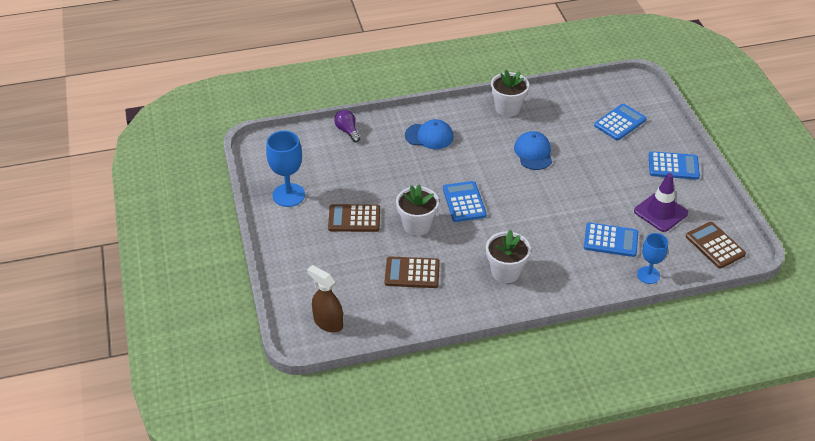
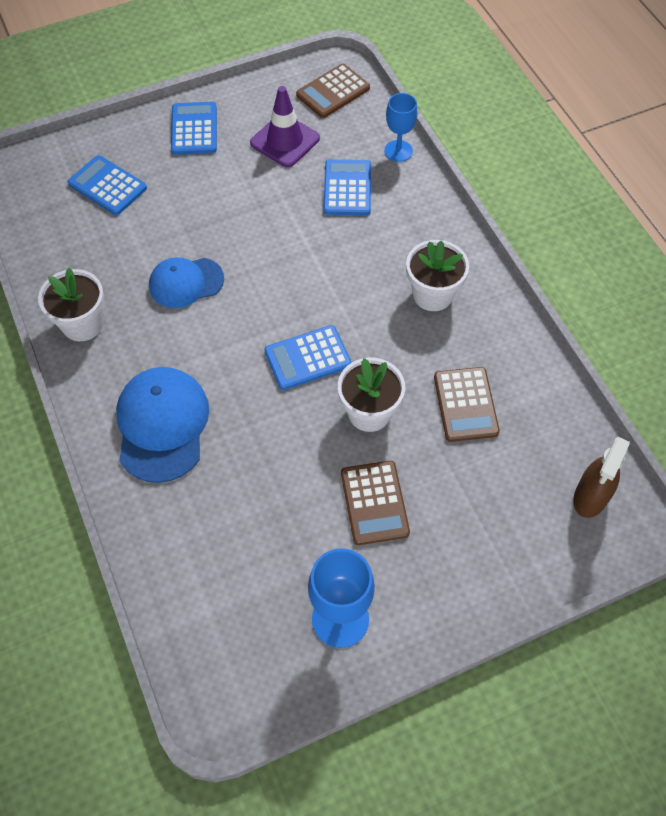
camera: 100 degrees left, 15 degrees up
(347, 131) = (161, 556): purple light bulb -> none
(429, 136) = (162, 425): blue cap -> blue cap, size x1.52

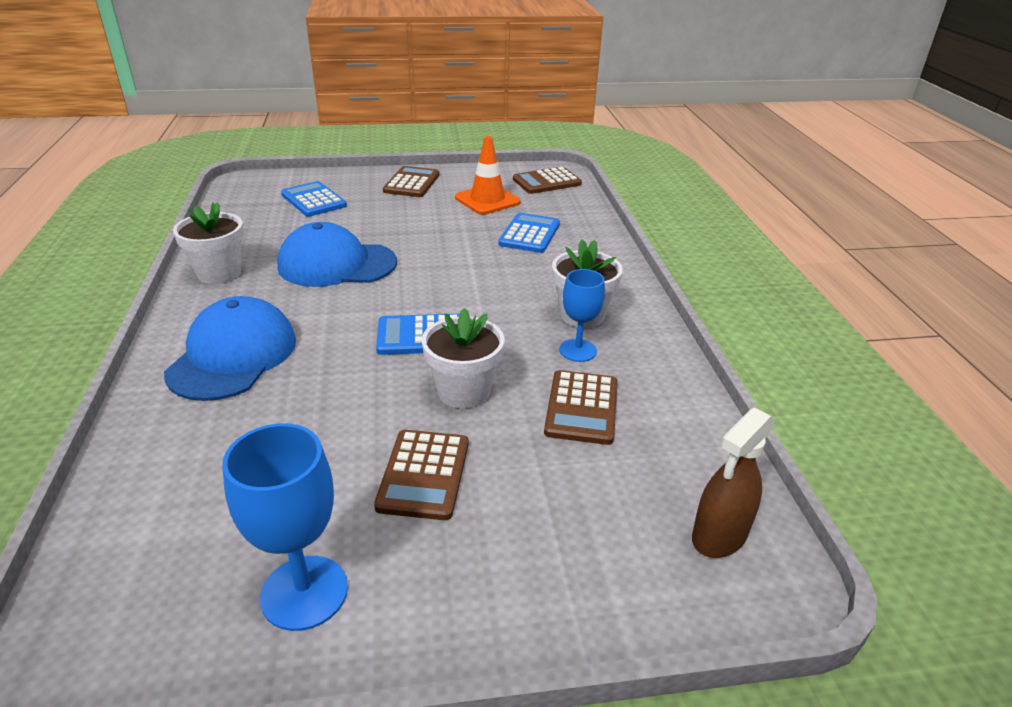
camera: 15 degrees right, 25 degrees down
(186, 282) = (337, 264): blue cap -> blue cap, size x1.52
(194, 129) = (411, 183): blue calculator -> brown calculator
(285, 141) = (487, 200): purple traffic cone -> orange traffic cone
(398, 151) = (591, 221): blue goblet -> blue goblet (578, 350)

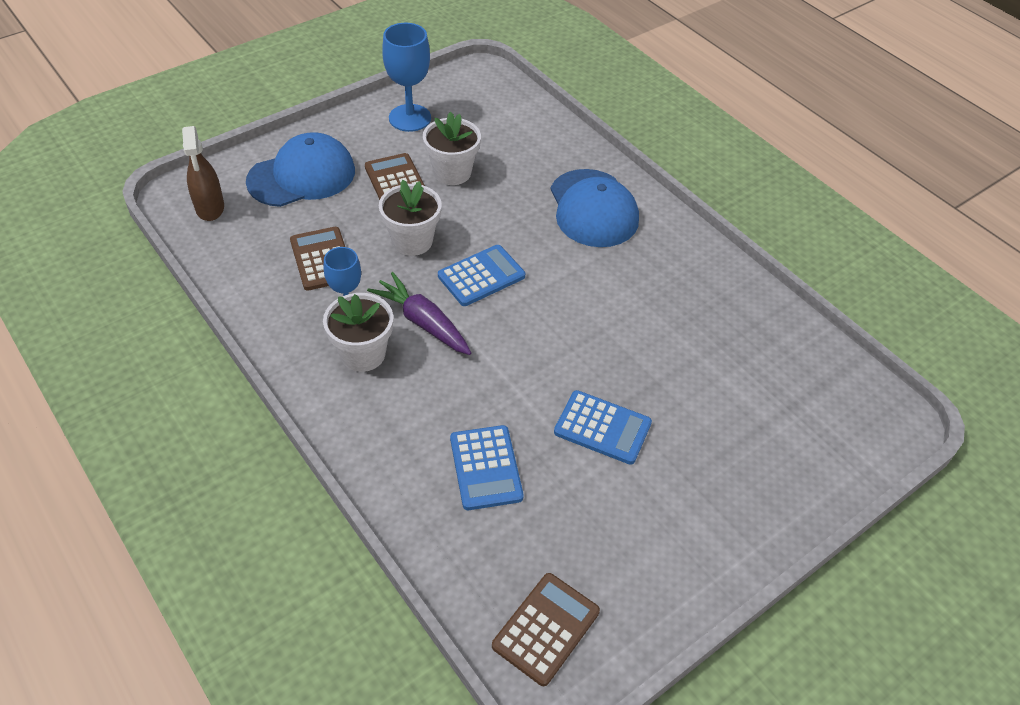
camera: 150 degrees right, 15 degrees up
(219, 273) = (710, 274): white flower pot -> white flower pot (452, 172)
(313, 200) = (776, 421): blue calculator -> blue calculator (602, 428)
(337, 264) = (630, 327): blue cap -> blue cap (302, 176)
(411, 183) = (716, 522): brown calculator -> none
(487, 200) = (587, 525): orange traffic cone -> none
(510, 320) = (423, 322): none -> purple carrot
(719, 536) = (210, 208): brown spray bottle -> brown spray bottle turned 150 degrees clockwise

